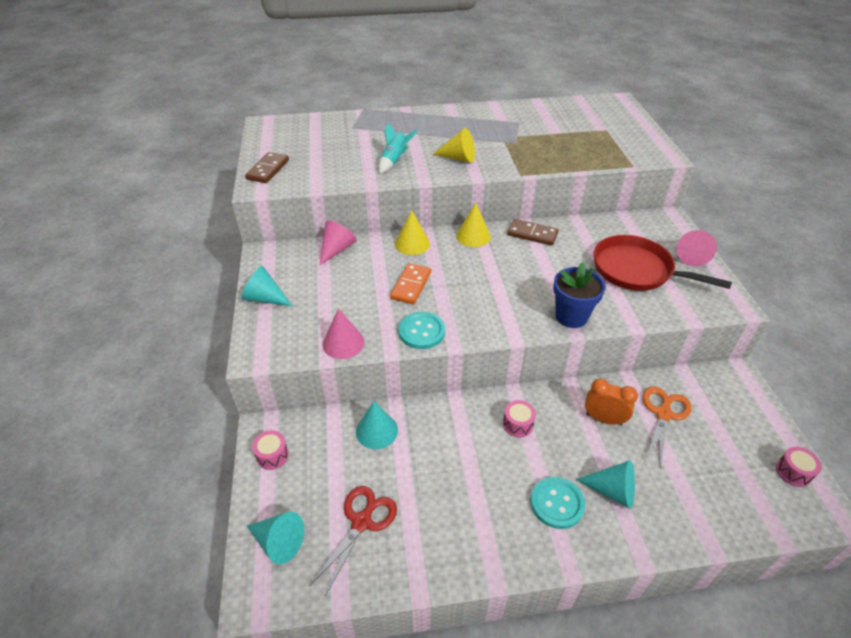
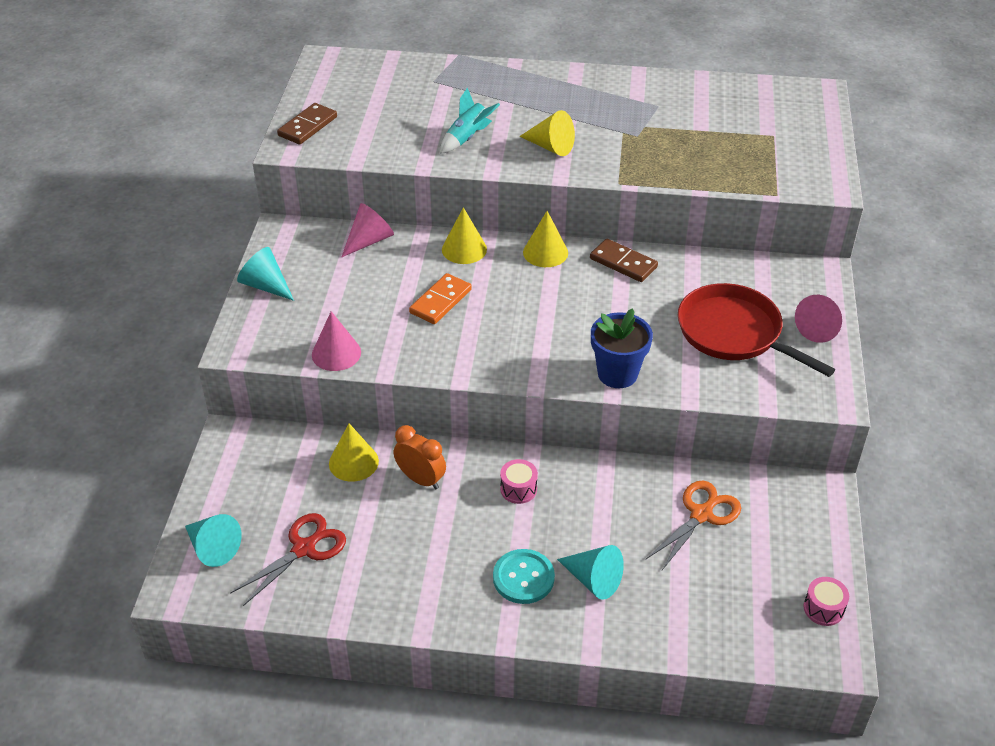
camera: 15 degrees right, 0 degrees up
(272, 455) = (231, 464): pink drum -> none
(376, 431) = (353, 462): turquoise cone -> yellow cone
(421, 331) = (430, 357): turquoise button -> none
(603, 419) = (624, 505): orange clock -> orange clock (421, 479)

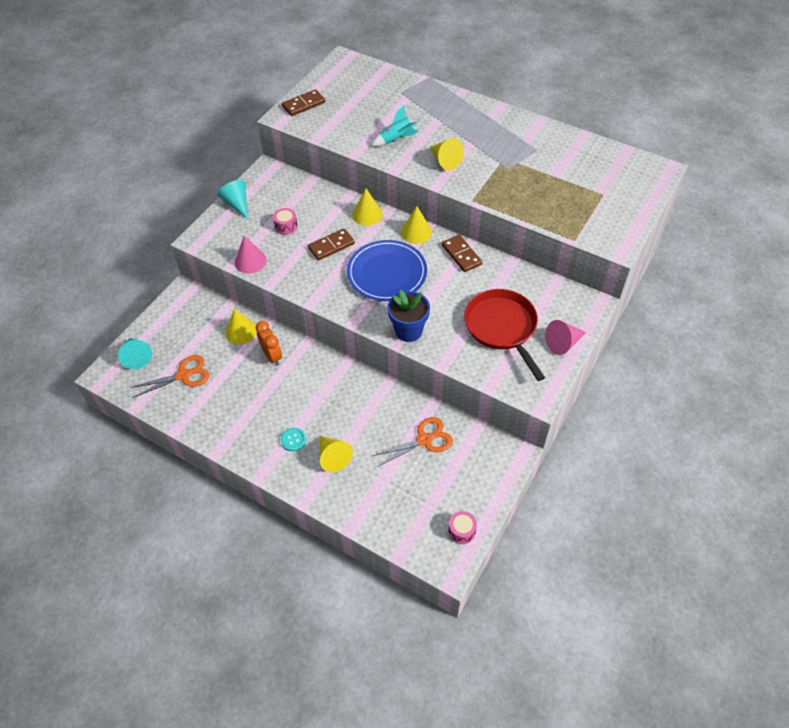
camera: 25 degrees right, 10 degrees up
(304, 549) = (183, 375): red scissors -> orange scissors
(369, 240) = (314, 191): pink cone -> none
(440, 301) = (331, 246): orange domino -> brown domino
(518, 489) = (324, 382): pink drum -> pink drum (286, 226)
(523, 578) = (293, 440): turquoise button -> turquoise button, size x0.64
(540, 312) = (387, 273): none -> blue plate
(593, 580) = (333, 457): turquoise cone -> yellow cone

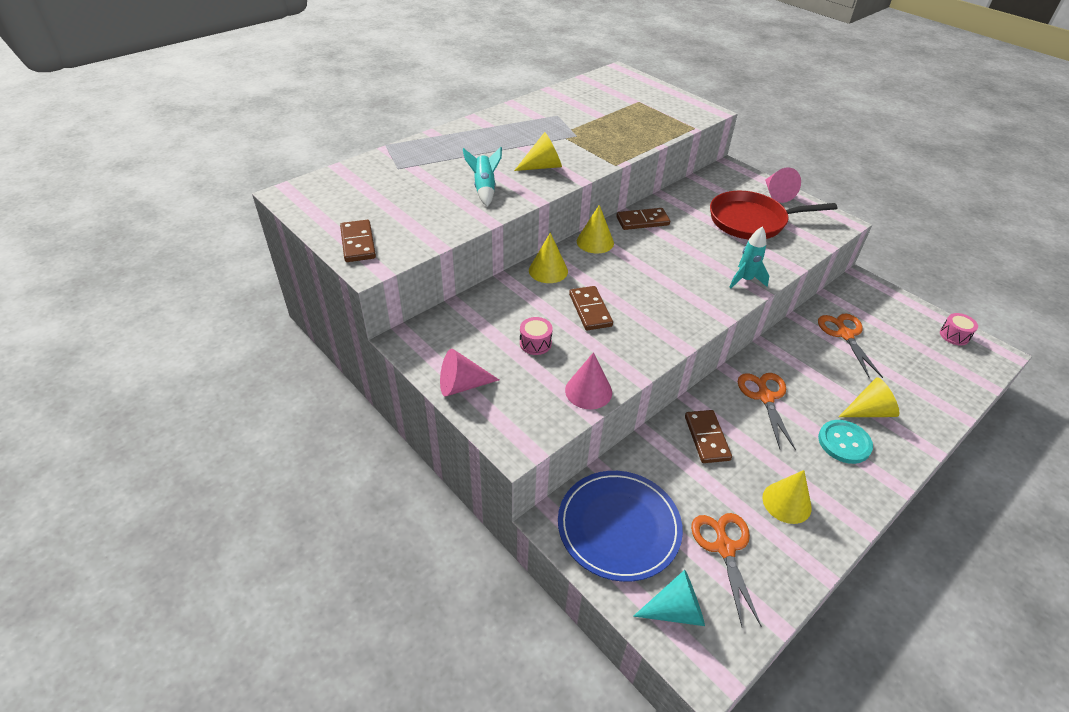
camera: 75 degrees left, 10 degrees down
(237, 204) = (462, 385): turquoise cone -> pink cone
(241, 331) = (656, 464): yellow cone -> yellow cone (786, 502)
(272, 356) = (707, 438): orange clock -> brown domino
(293, 440) = (844, 443): turquoise button -> turquoise button, size x1.56
(325, 387) = (765, 397): none -> orange scissors
(387, 273) = (652, 276): blue plate -> blue plate (619, 527)
(408, 331) = (745, 280): blue flower pot -> turquoise rocket

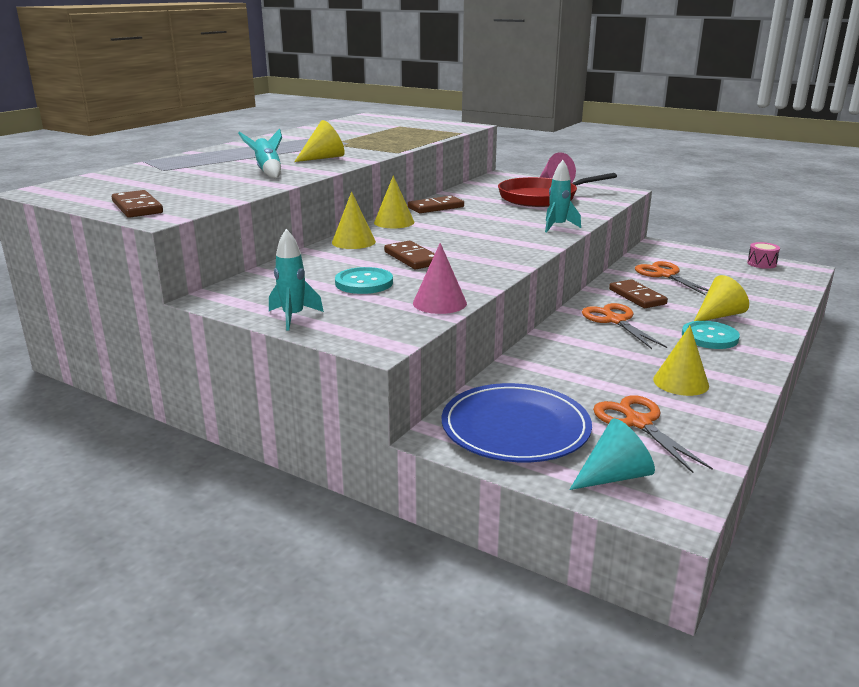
camera: 15 degrees left, 20 degrees down
(462, 385) = (293, 317): pink cone -> turquoise rocket
(535, 343) = (364, 283): pink drum -> turquoise button
(707, 438) = (573, 354): brown domino -> brown domino (637, 297)

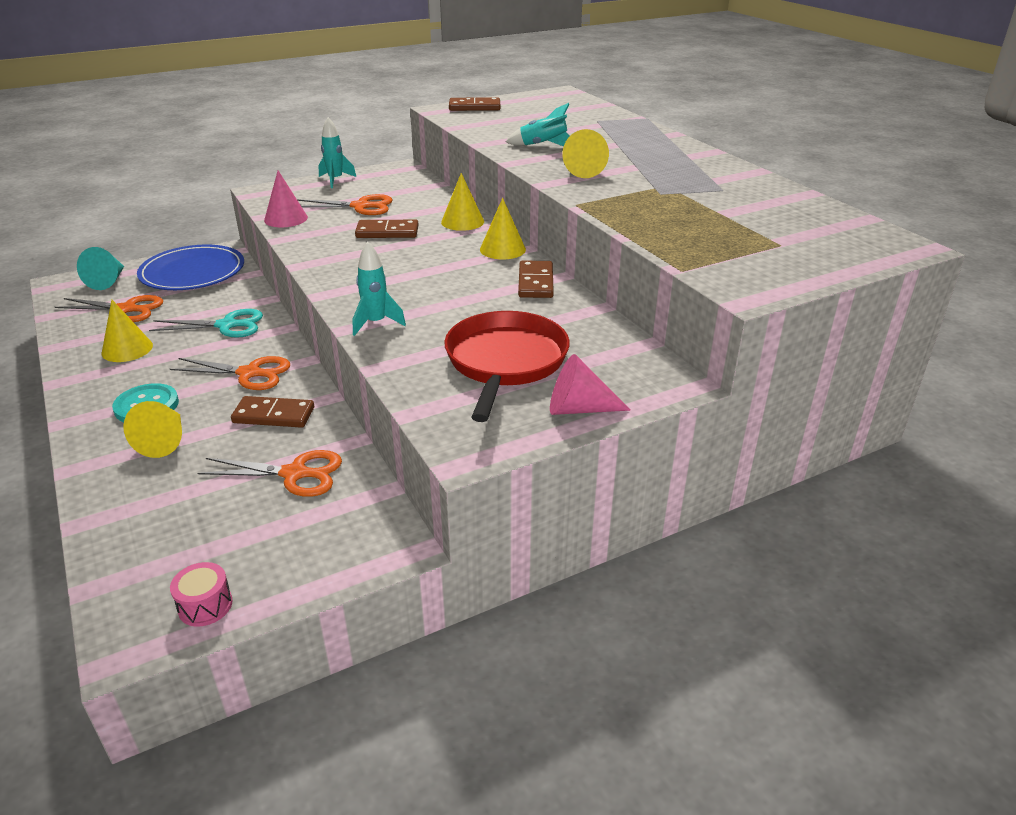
camera: 120 degrees right, 10 degrees up
(364, 283) = (360, 206): turquoise button -> orange scissors
(576, 357) = (227, 325): none -> turquoise scissors

